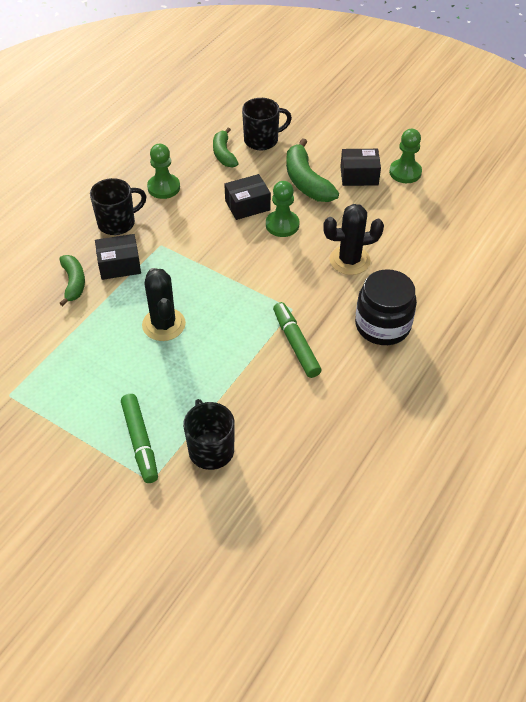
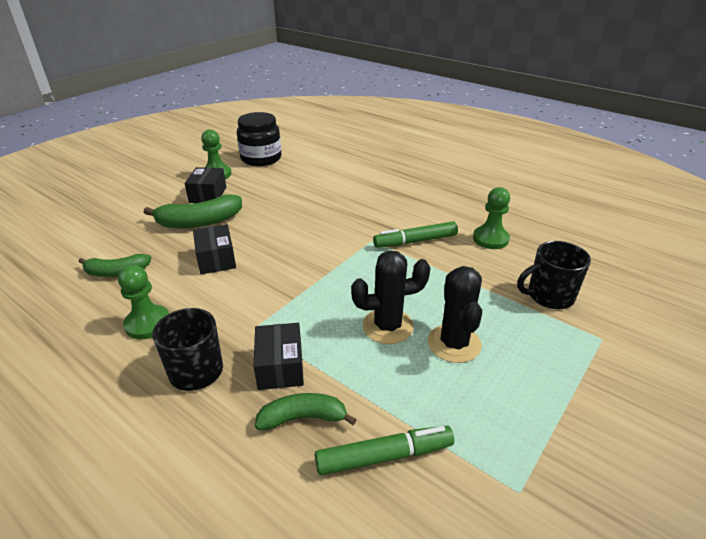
camera: 85 degrees left, 15 degrees down
(140, 442) = (557, 346): green marker -> green marker (384, 456)
(262, 140) = (113, 244): black mug -> none
(282, 225) = (256, 239): green pawn -> green pawn (490, 239)
(349, 260) = (316, 208): black cactus -> black cactus (454, 343)
(382, 325) = (394, 199): black jar -> black jar (261, 158)

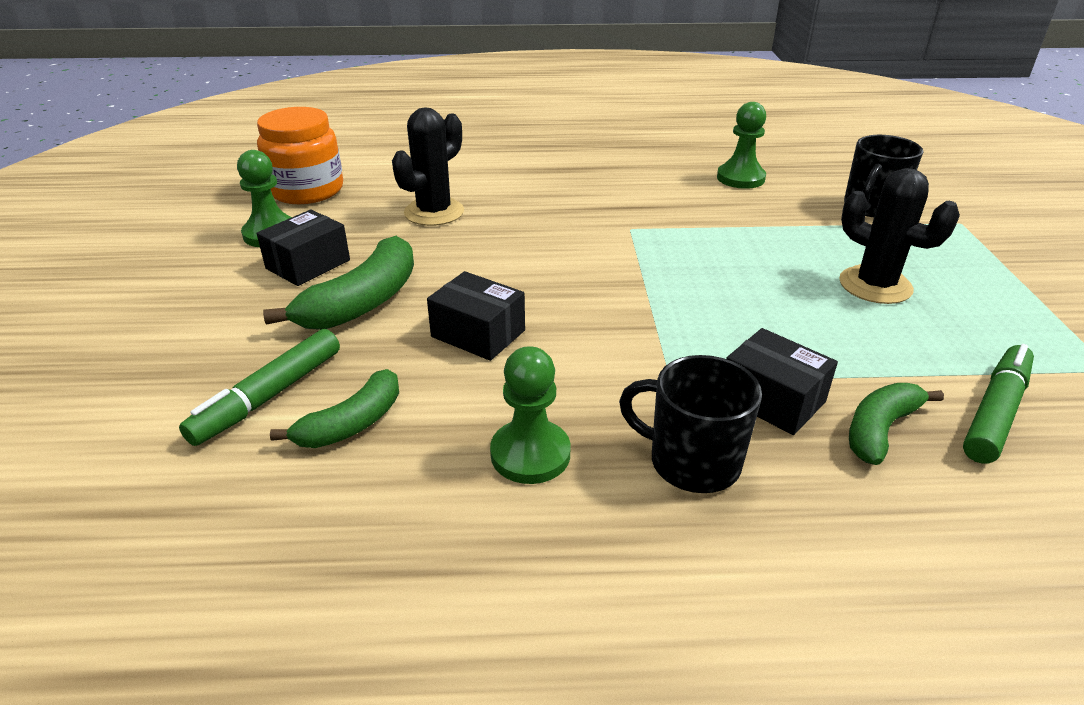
camera: 40 degrees left, 0 degrees up
(208, 195) = (308, 264): black box -> black box turned 75 degrees clockwise
(261, 158) = (307, 190): black jar -> orange jar
(388, 326) = (797, 302): black cactus -> black cactus (434, 212)
(415, 241) = (676, 210): green marker -> green marker (268, 396)

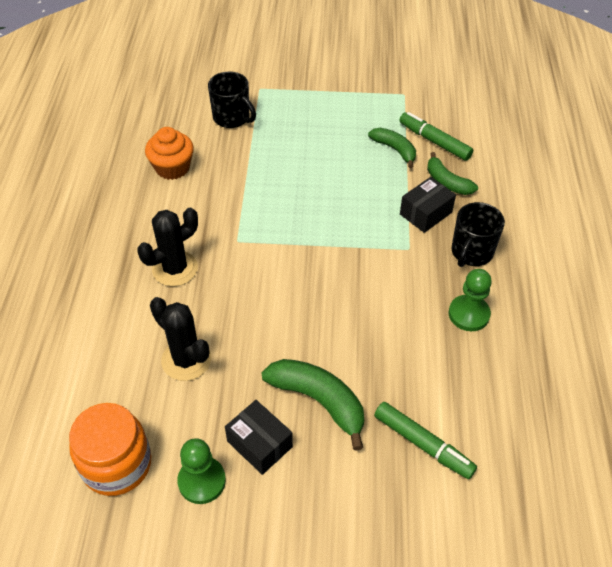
camera: 85 degrees left, 15 degrees up
(352, 423) = (447, 396): green banana -> green banana (394, 149)
(478, 333) = (361, 334): black box -> none
(740, 178) = (172, 168): green pawn -> orange cupcake
(875, 285) = (325, 145): black cactus -> black cactus (175, 269)

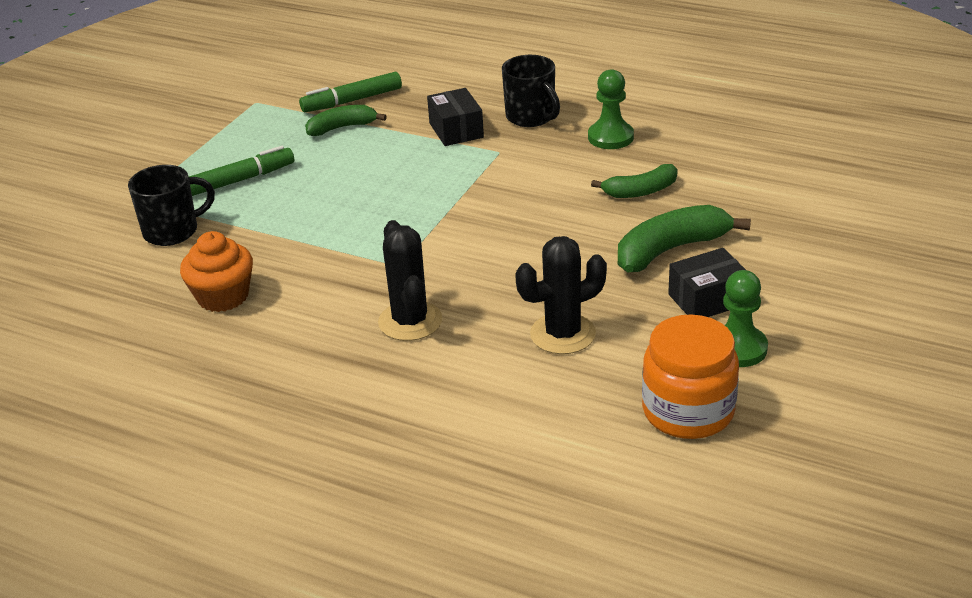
camera: 65 degrees left, 15 degrees down
(423, 444) = (753, 198): green marker -> green marker (240, 180)
(447, 182) = (421, 107): green banana -> green banana (640, 191)

